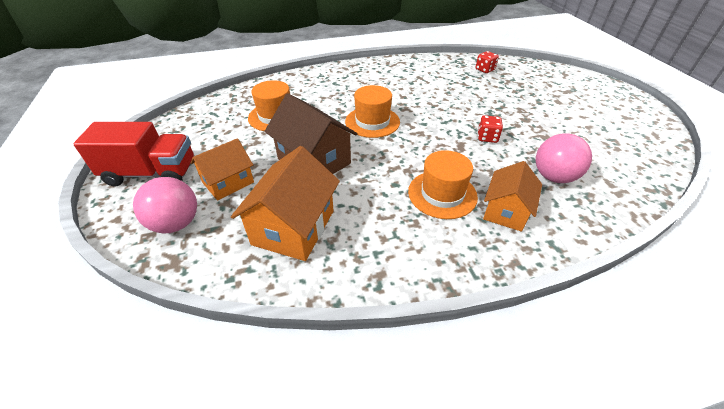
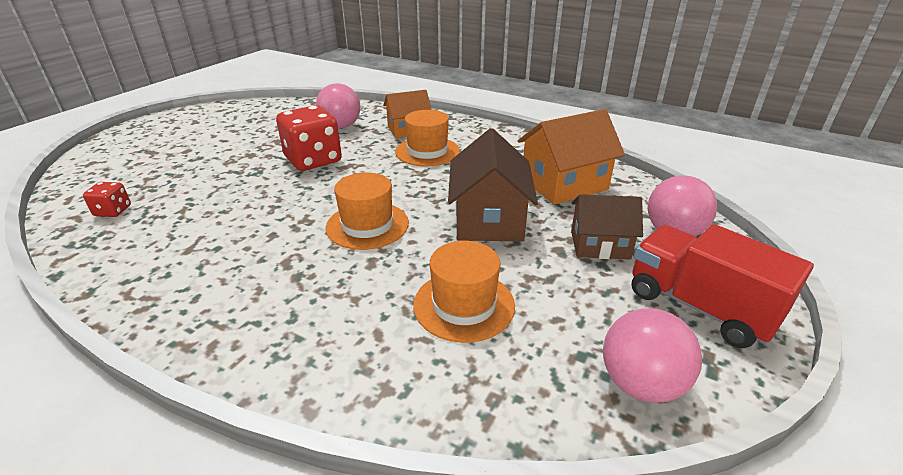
camera: 135 degrees left, 10 degrees down
(177, 127) = (640, 384): none -> pink ball
(228, 182) = (599, 244): orange house -> brown house
(487, 137) = (313, 160): red dice -> red dice, size x2.08

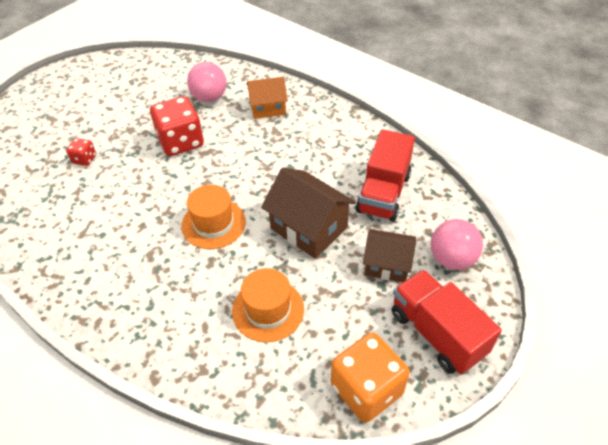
camera: 10 degrees right, 15 degrees up
(113, 211) = (27, 187): red dice -> red dice (84, 159)
(427, 151) = (278, 139): orange hat -> none
(489, 219) = (309, 228): brown house -> brown house turned 60 degrees counterclockwise
(564, 184) = (383, 193): orange house -> red truck
(640, 384) = (366, 389): pink ball -> orange dice

